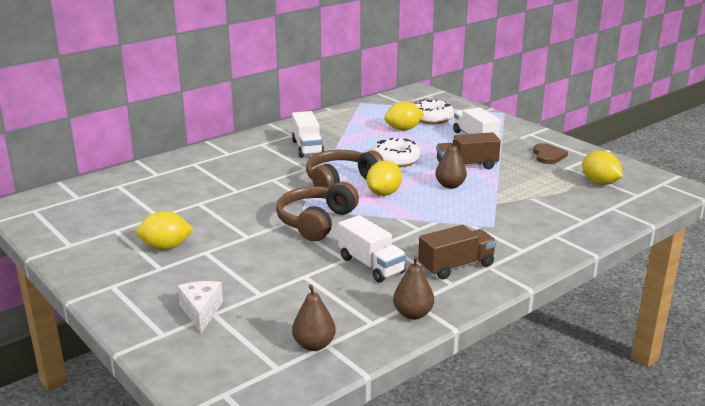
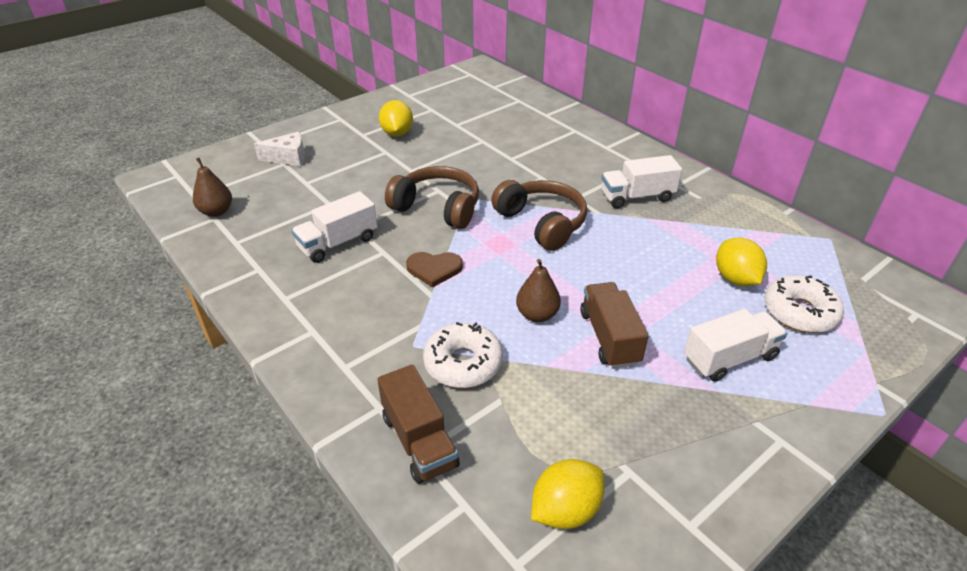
camera: 90 degrees right, 15 degrees up
(384, 193) = (509, 255): yellow lemon -> none
(396, 160) = (615, 268): white donut -> white donut (463, 363)
(413, 314) = (238, 267): brown pear -> none
(456, 266) = (320, 303): brown truck -> brown truck (419, 440)
(548, 156) = (677, 451): brown heart -> brown heart (434, 269)

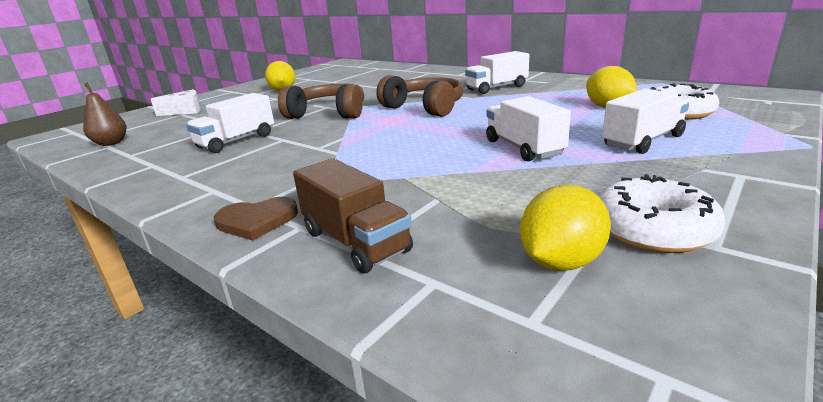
camera: 10 degrees left, 15 degrees down
(434, 269) = (335, 140): brown heart -> brown heart (257, 221)
(463, 363) = (386, 183): white donut -> white donut (652, 229)
(537, 315) = (446, 147): brown pear -> none
(609, 337) = (523, 148): brown truck -> white truck

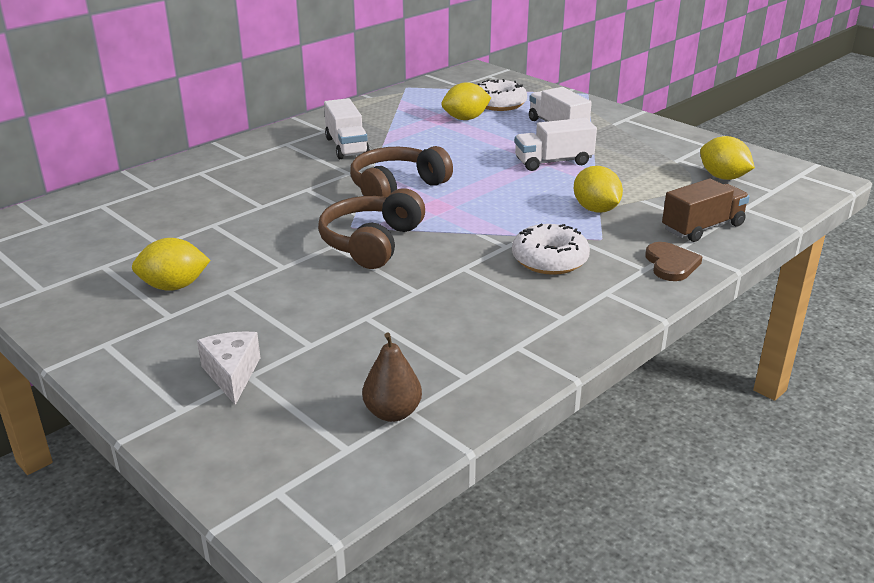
camera: 85 degrees left, 5 degrees up
(236, 141) = (452, 298): white truck -> none
(400, 175) = (595, 209): none -> yellow lemon
(652, 229) = (690, 152): white donut -> white donut (549, 260)

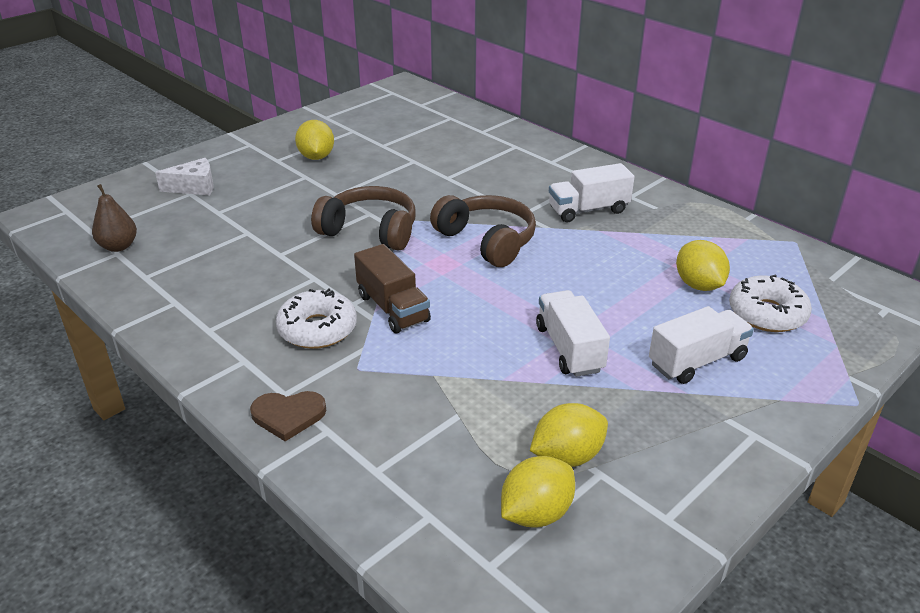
camera: 90 degrees right, 5 degrees up
(595, 209) = (431, 371): yellow lemon -> yellow lemon (567, 456)
(702, 227) = (374, 459): brown truck -> brown truck (393, 308)

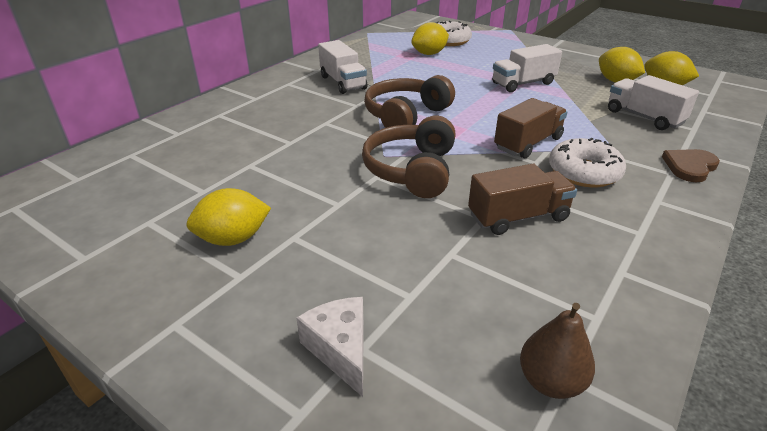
camera: 100 degrees left, 0 degrees up
(270, 271) = (518, 217): none -> brown truck
(288, 415) = (689, 167): brown heart -> brown heart turned 120 degrees counterclockwise
(697, 361) = (506, 55): white truck -> white truck (644, 117)

